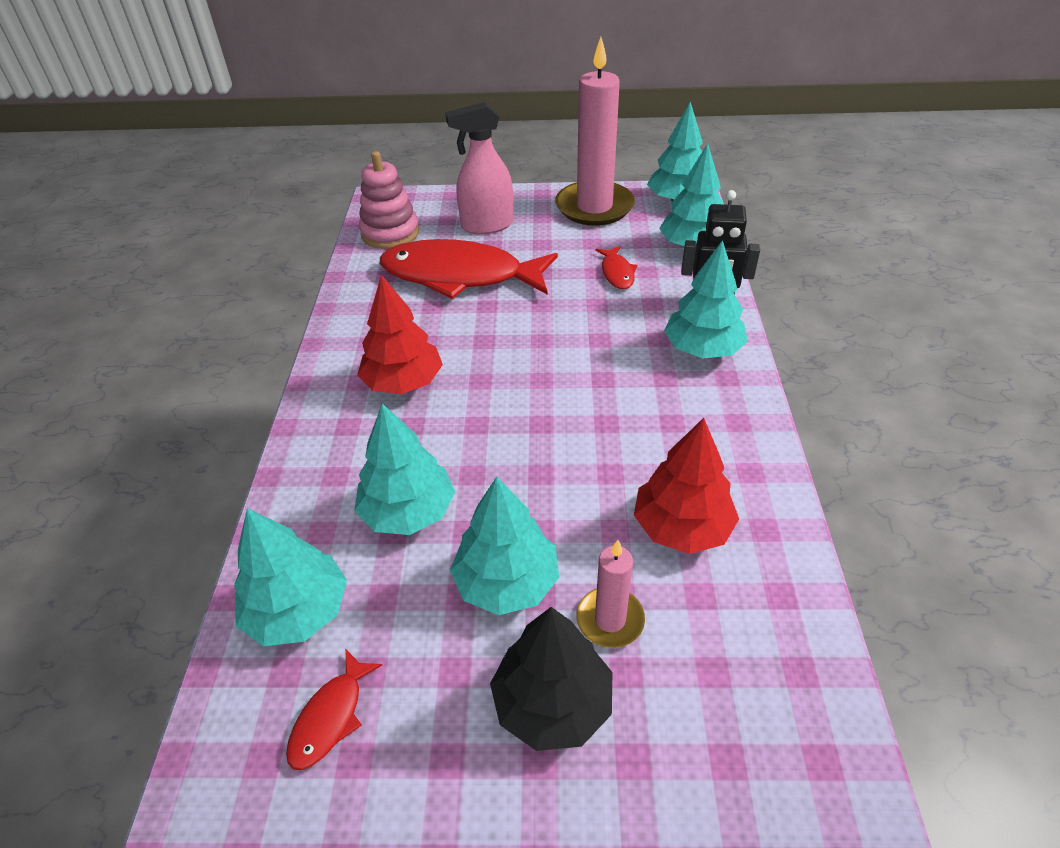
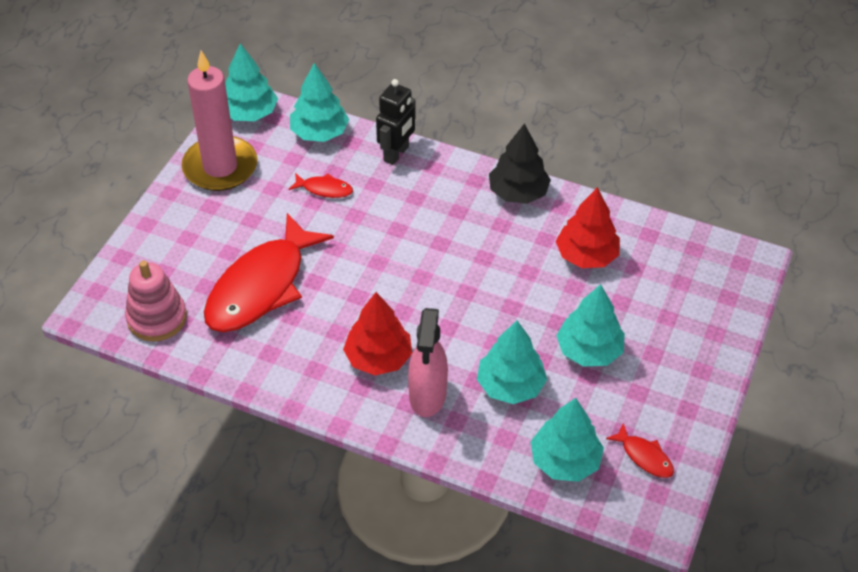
camera: 70 degrees left, 5 degrees up
(487, 225) = (196, 246): pink spray bottle -> pink spray bottle (427, 395)
(552, 703) = (673, 354): black tree -> black tree (518, 192)
(610, 619) = (634, 312): pink candle -> none
(702, 349) = (441, 180): turquoise tree -> none

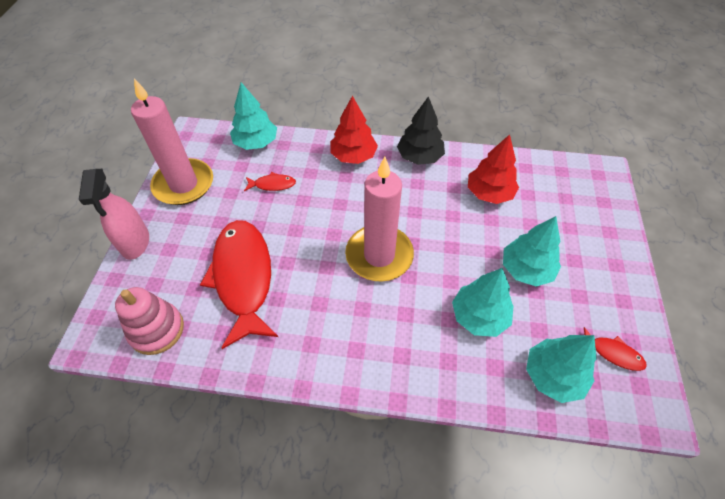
camera: 15 degrees left, 5 degrees up
(249, 113) = (197, 139): turquoise tree -> none
(261, 286) = (243, 277): red fish -> red fish turned 150 degrees clockwise
(378, 358) = (362, 319): red tree -> red tree (353, 156)
(396, 154) = (319, 147): black robot -> none
(422, 297) = (379, 255): none -> pink candle
(427, 395) = (415, 343): pink spray bottle -> pink spray bottle (135, 243)

